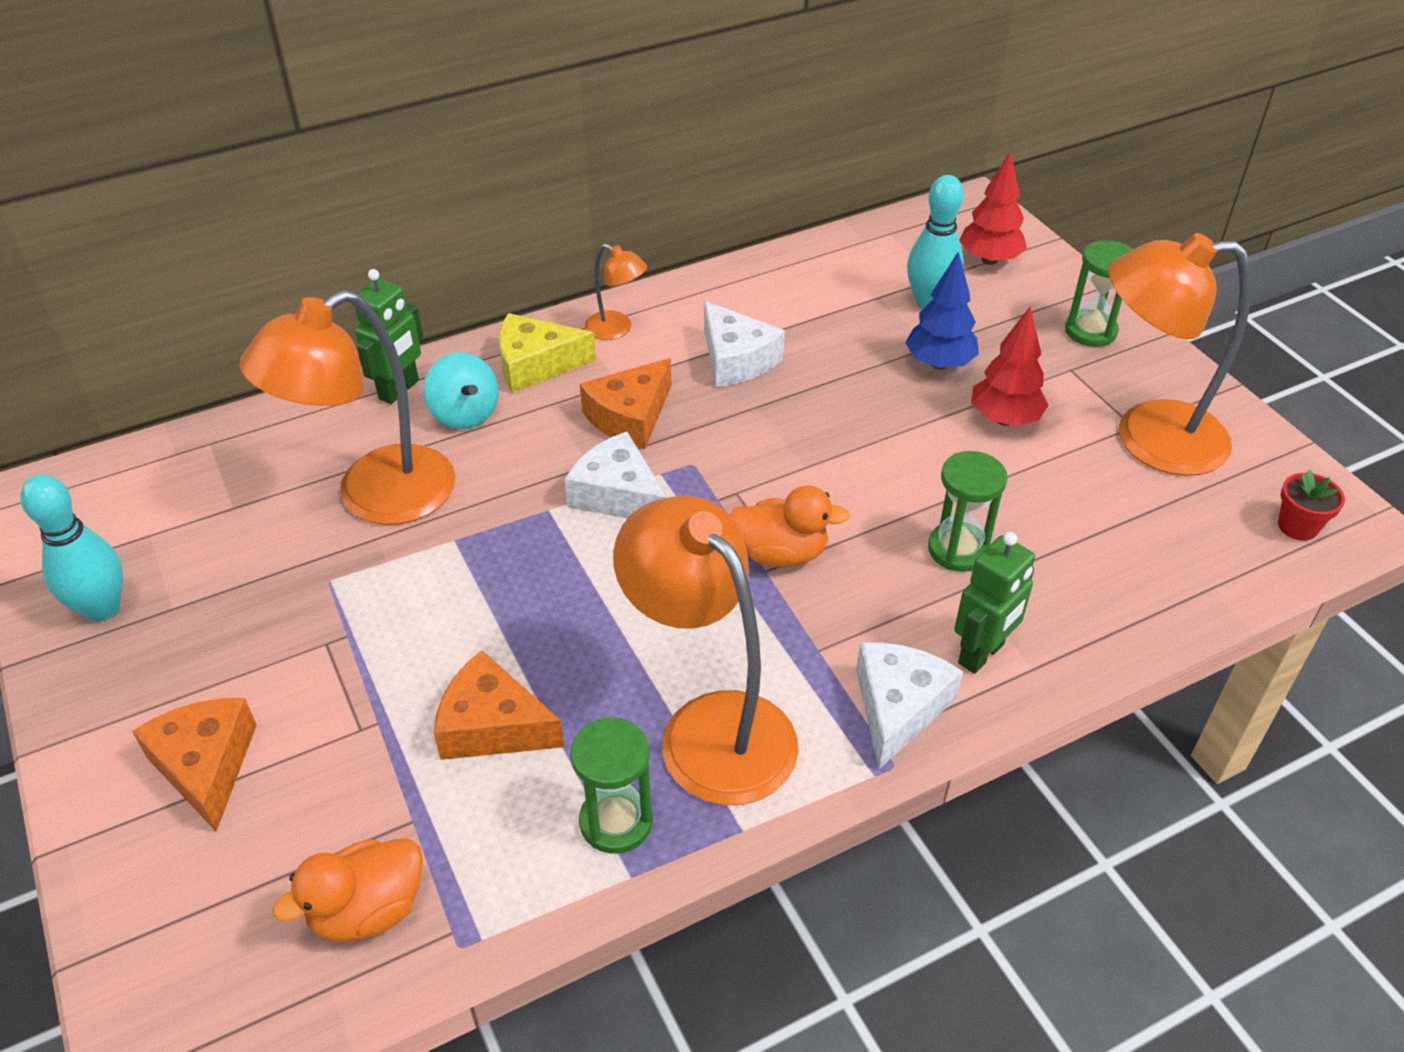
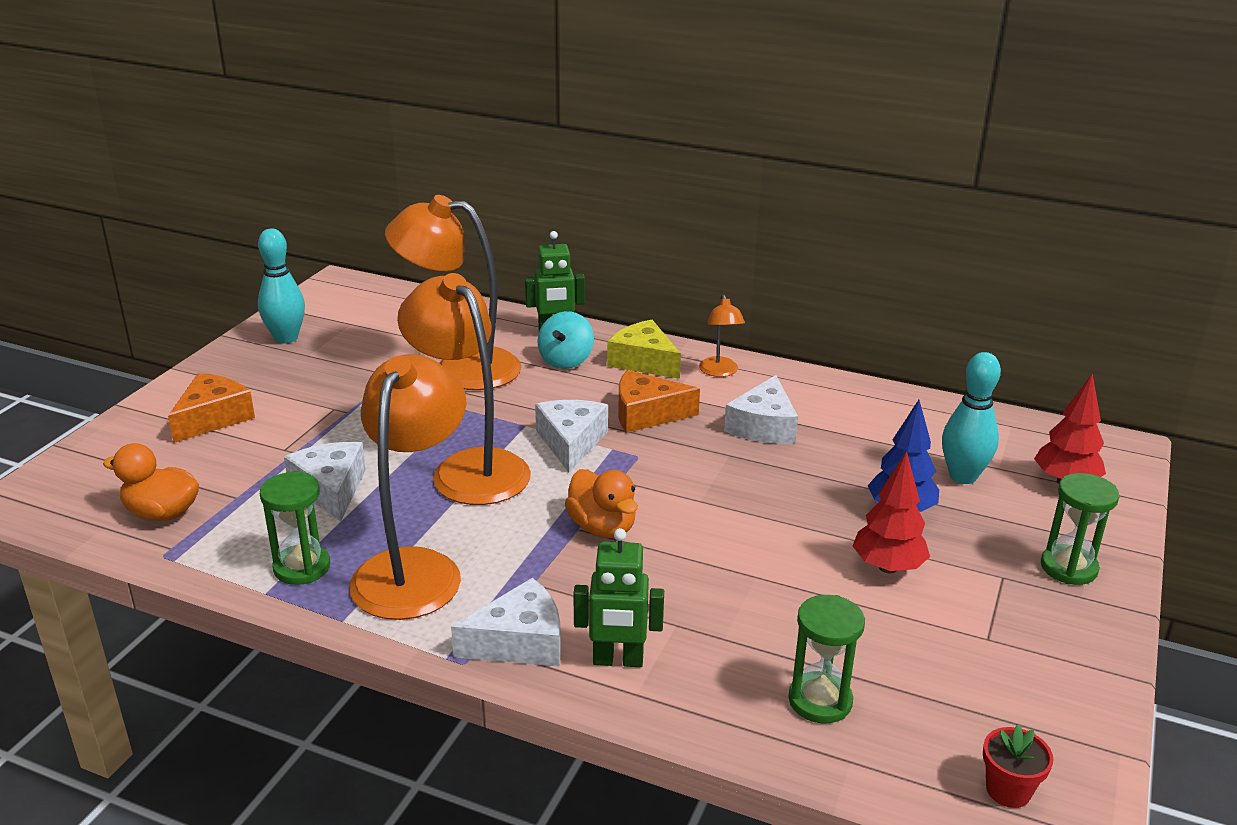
camera: 50 degrees right, 15 degrees down
(492, 725) = (331, 489): orange cheese -> white cheese
(958, 549) = (711, 604): green hourglass -> green hourglass (820, 701)
(1148, 438) = (985, 652): orange lamp -> orange lamp (470, 467)

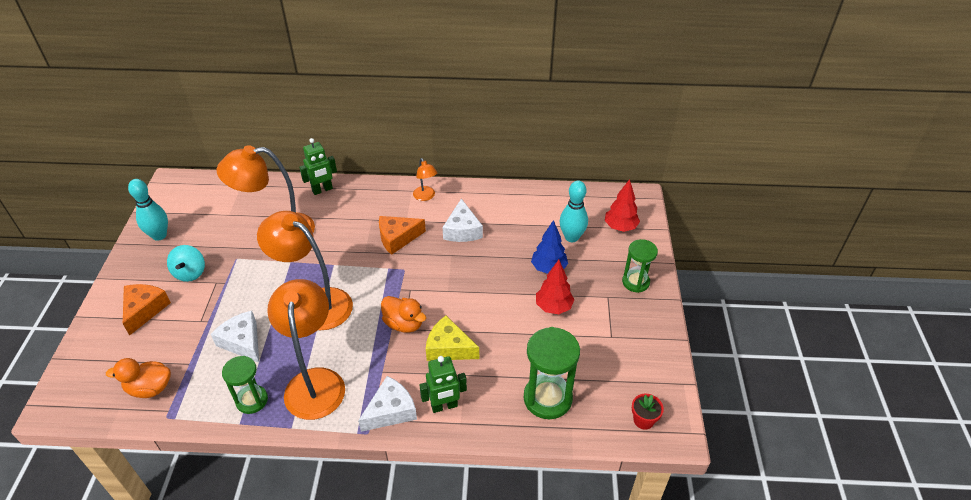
camera: 20 degrees left, 15 degrees up
(566, 361) = (337, 210): turquoise spinning top -> turquoise spinning top (190, 273)
(571, 442) = (364, 270): white cheese -> none
(643, 361) = (381, 199): yellow cheese -> yellow cheese (448, 347)
(820, 701) = (547, 398): green hourglass -> green hourglass, size x1.56

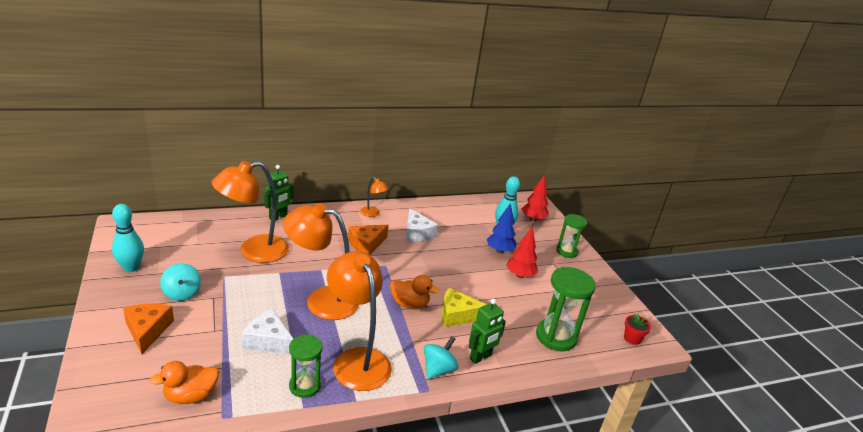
camera: 25 degrees left, 15 degrees down
(391, 411) = (438, 369): white cheese -> turquoise spinning top

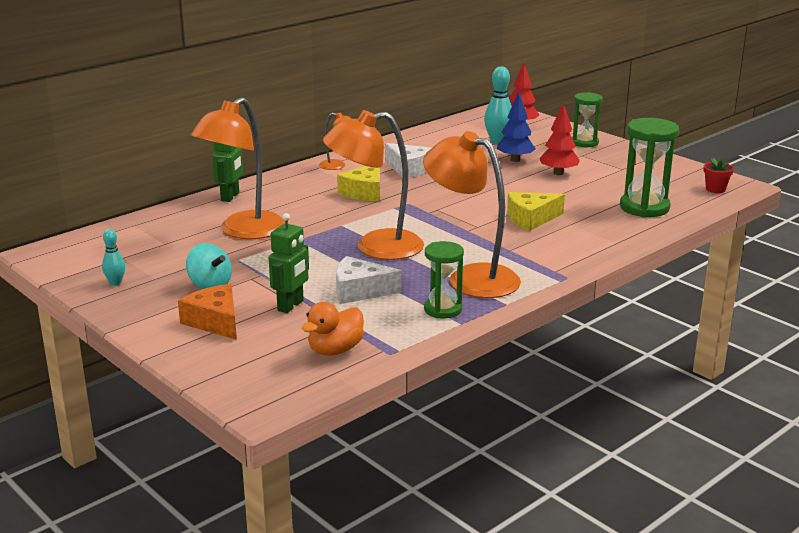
camera: 20 degrees left, 5 degrees down
(131, 268) = (115, 283): turquoise bowling pin -> turquoise bowling pin, size x0.57
(366, 244) = (364, 192): orange cheese -> yellow cheese
(409, 304) = (472, 224): orange duck -> none
(438, 369) = (559, 261): turquoise spinning top -> none
(480, 357) = (589, 241): green robot -> green robot (291, 306)

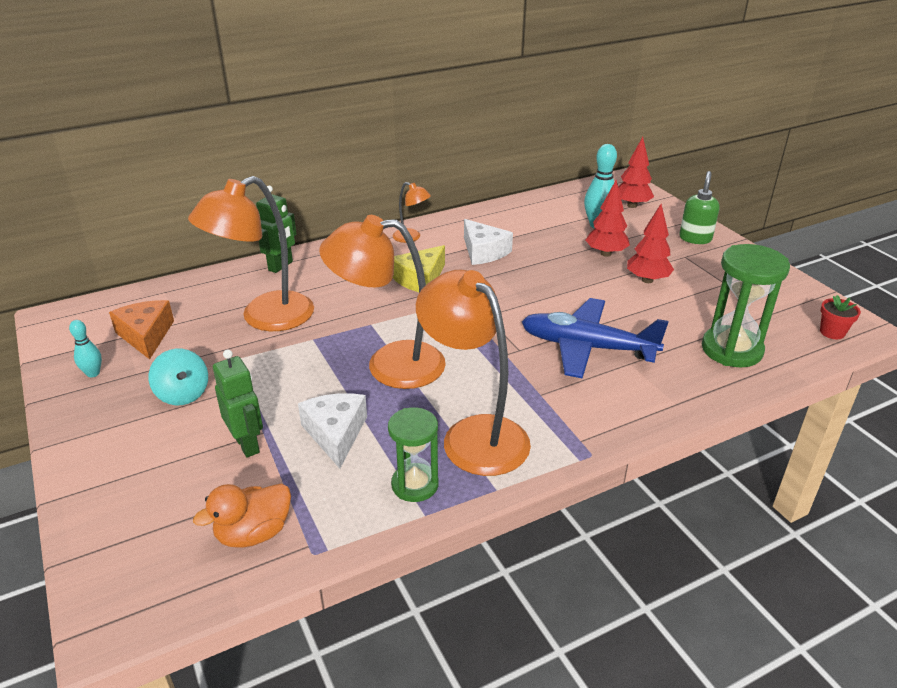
camera: 15 degrees right, 10 degrees up
(215, 321) = (153, 455): orange cheese -> orange cheese (146, 335)
(291, 306) = (247, 444): green robot -> green robot turned 75 degrees counterclockwise
(359, 291) = (335, 433): white cheese -> white cheese turned 60 degrees clockwise
(515, 160) = (606, 253): blue tree -> red tree
(531, 219) = (586, 347): yellow cheese -> blue plane
(584, 143) = (695, 238): green hourglass -> green soap dispenser

